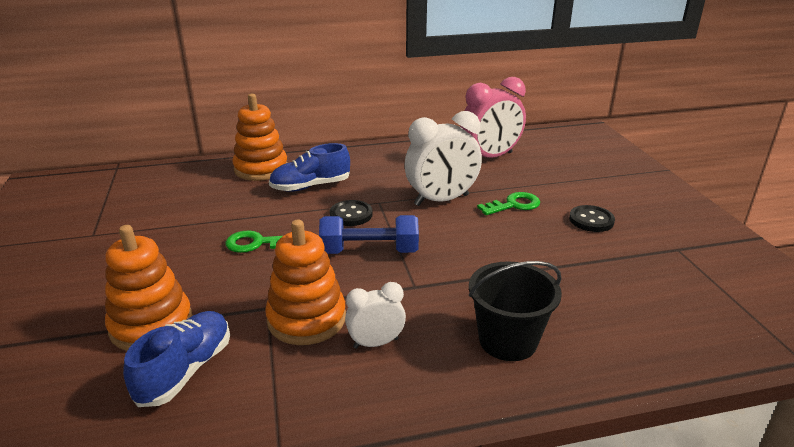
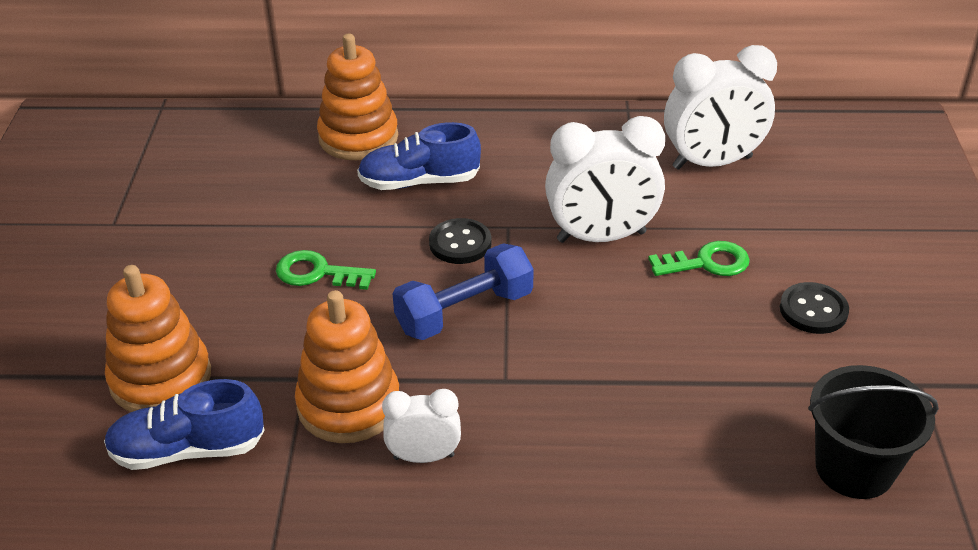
camera: 15 degrees right, 10 degrees up
(186, 370) = (188, 450): blue shoe -> blue shoe turned 135 degrees counterclockwise
(369, 251) = (464, 312): blue dumbbell -> blue dumbbell turned 45 degrees counterclockwise
(490, 157) = (712, 163): pink clock -> white clock
(508, 340) = (595, 486): black bucket -> black bucket (854, 468)

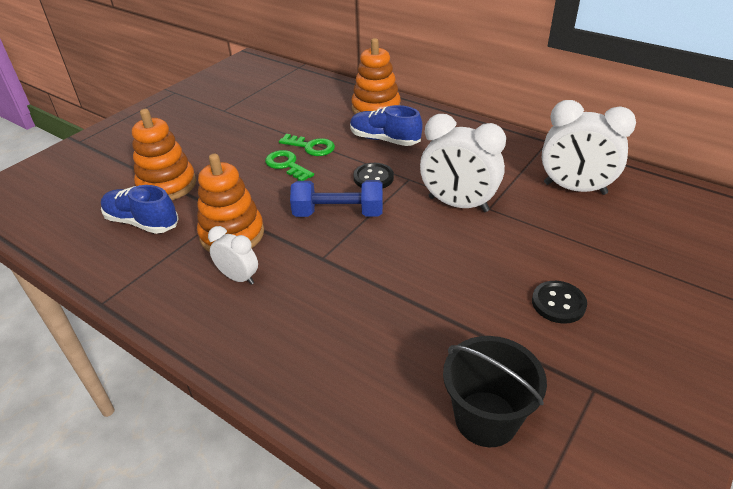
camera: 35 degrees right, 0 degrees up
(707, 263) = (511, 244): green key -> green key (311, 147)

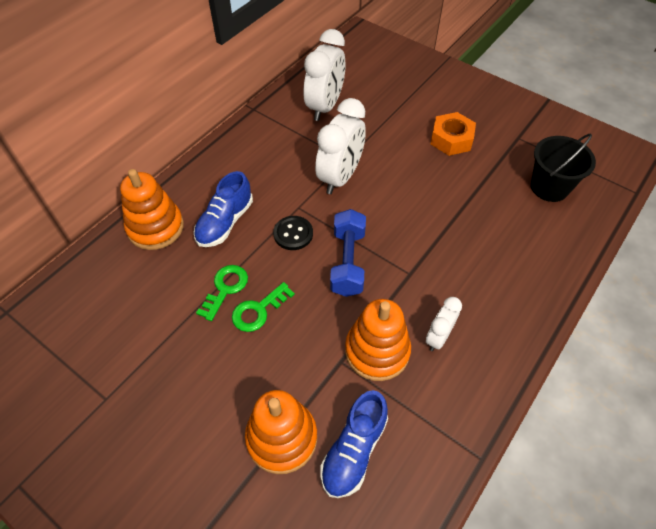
camera: 90 degrees left, 15 degrees up
(558, 303) = (451, 139): black button -> orange nut

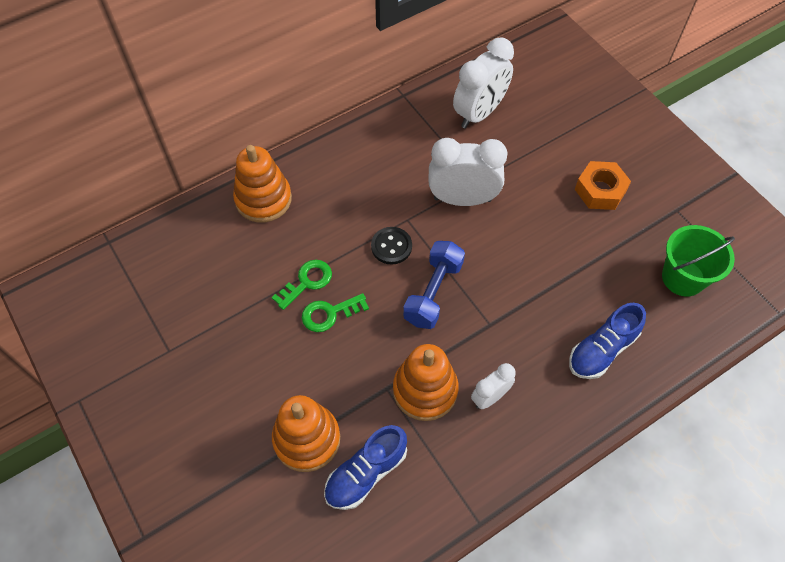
camera: 20 degrees right, 5 degrees up
(225, 222) = (330, 214): blue shoe -> blue shoe (602, 350)
(340, 177) = (462, 199): white clock -> white clock turned 135 degrees counterclockwise
(549, 187) = (683, 278): black bucket -> green bucket

